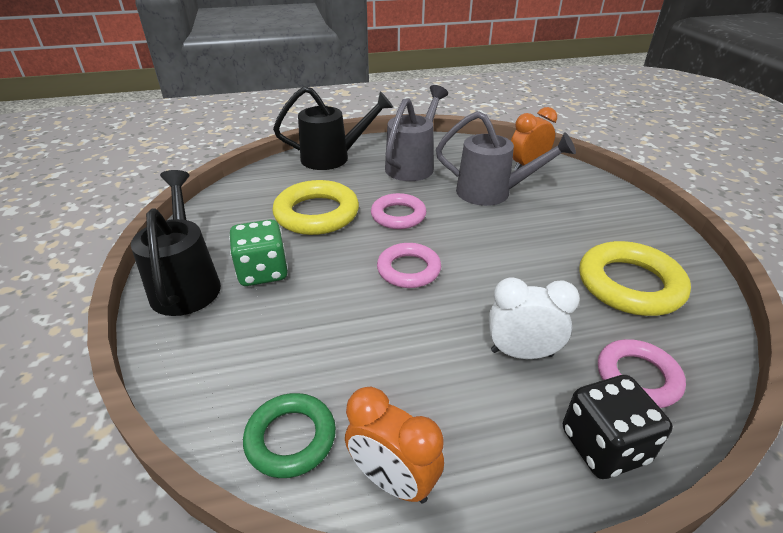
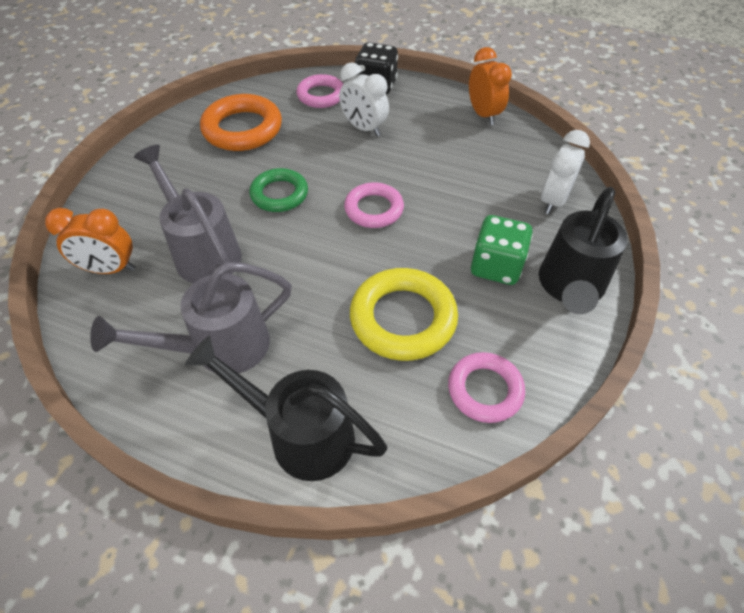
camera: 145 degrees left, 15 degrees up
(223, 366) = (553, 201): none -> white clock
(291, 438) = (524, 148): green ring -> green ring (279, 194)
(398, 215) = (324, 271): pink ring -> pink ring (485, 390)
(629, 284) = (242, 129): yellow ring -> orange ring

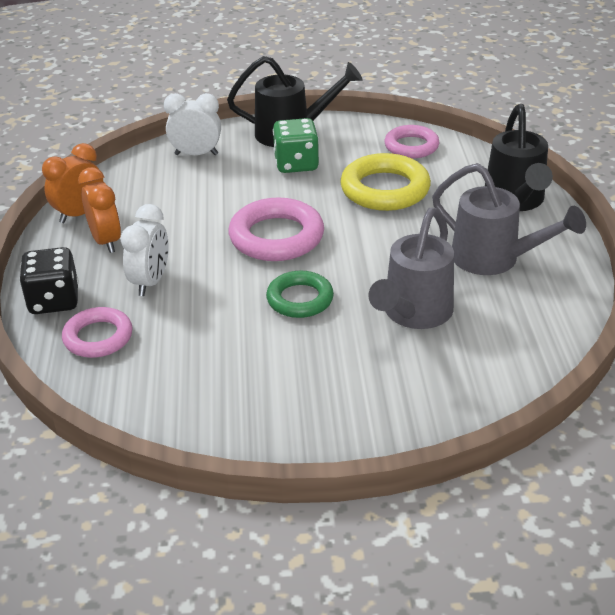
camera: 115 degrees left, 15 degrees down
(110, 269) = (488, 362): orange clock -> orange clock (106, 241)
(242, 129) = (207, 374): orange ring -> none
(374, 209) = (276, 237): pink ring -> pink ring, size x1.54

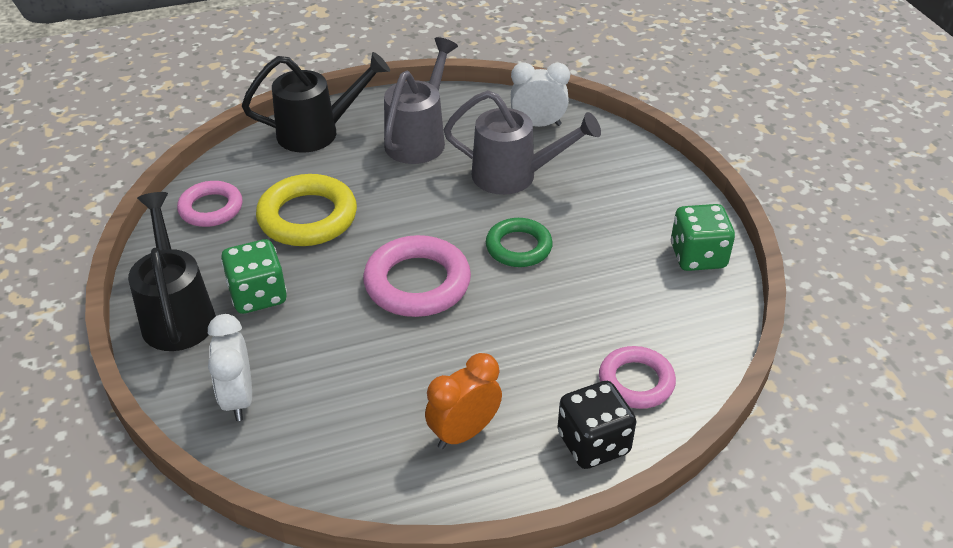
camera: 105 degrees left, 5 degrees up
(79, 214) = (409, 483): orange clock -> none
(150, 282) = (530, 366): white clock -> white clock (538, 125)
(234, 422) = (698, 256): none -> green dice

